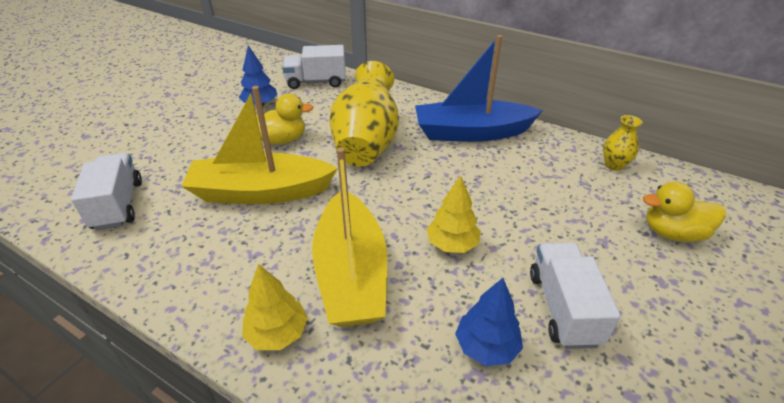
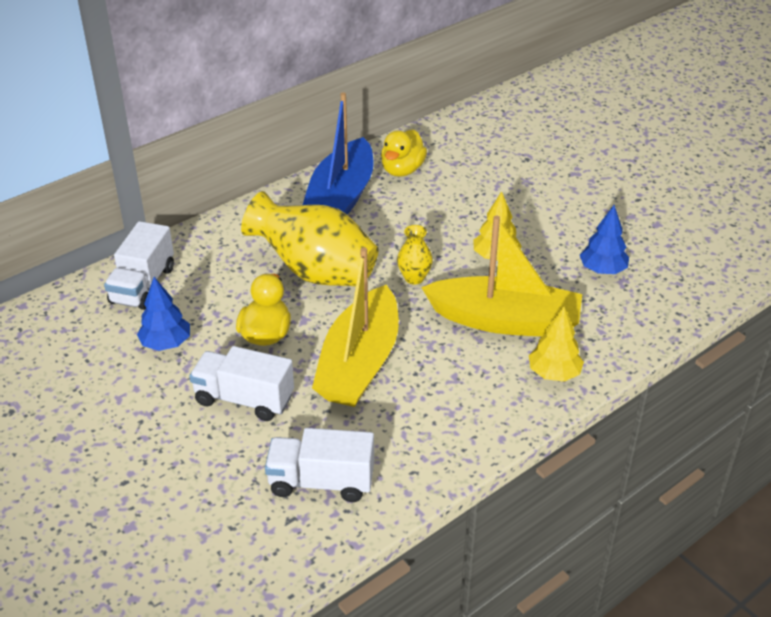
camera: 70 degrees left, 0 degrees up
(563, 308) = (582, 224): white truck -> white truck (244, 399)
(614, 165) = (440, 139): yellow vase -> yellow vase (414, 278)
(672, 233) = (532, 147): yellow duck -> yellow duck (402, 170)

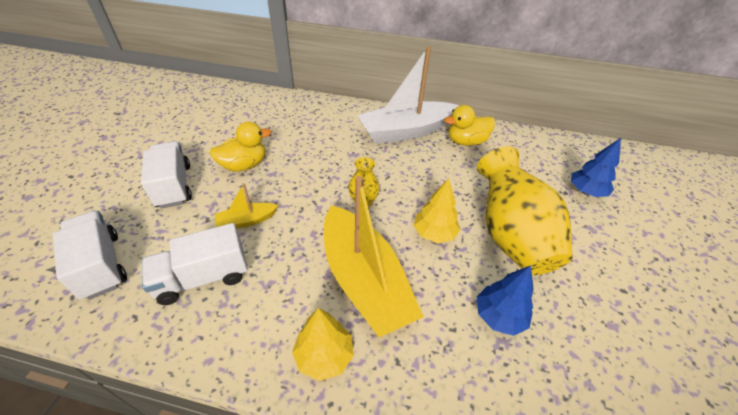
camera: 50 degrees right, 5 degrees up
(143, 285) = (252, 104): white truck -> white truck (203, 277)
(166, 343) = (207, 133): blue tree -> blue tree (586, 191)
(315, 272) = (323, 155): yellow vase -> yellow vase (510, 236)
(341, 198) = (406, 131): blue boat -> white boat
(360, 363) = (247, 221): yellow boat -> yellow boat, size x0.45

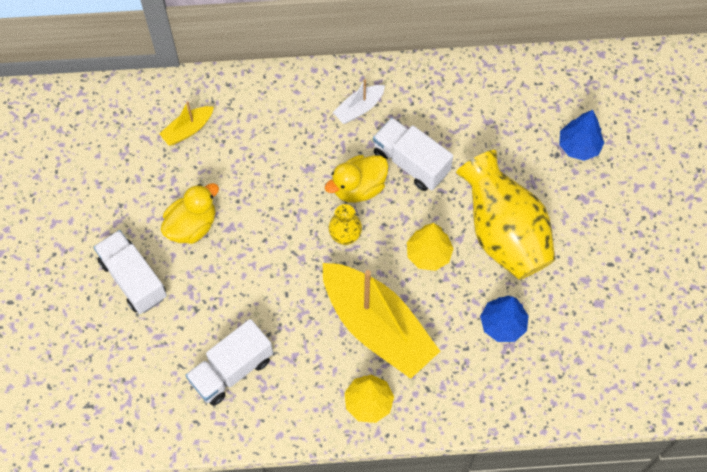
camera: 15 degrees left, 20 degrees up
(101, 265) = (130, 388): white truck -> white truck (411, 163)
(247, 221) = (237, 298): yellow boat -> yellow boat (188, 130)
(406, 131) = (359, 108): white boat -> white boat, size x0.45
(466, 142) = (436, 104): yellow duck -> yellow duck (358, 188)

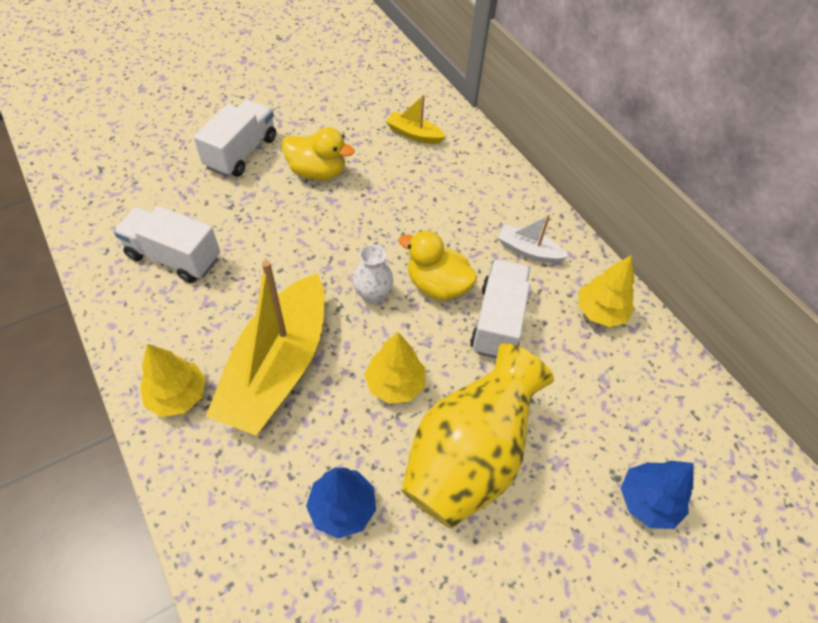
camera: 60 degrees right, 10 degrees down
(345, 236) = (373, 295): yellow vase -> white vase
(436, 92) = (600, 312): none -> yellow tree

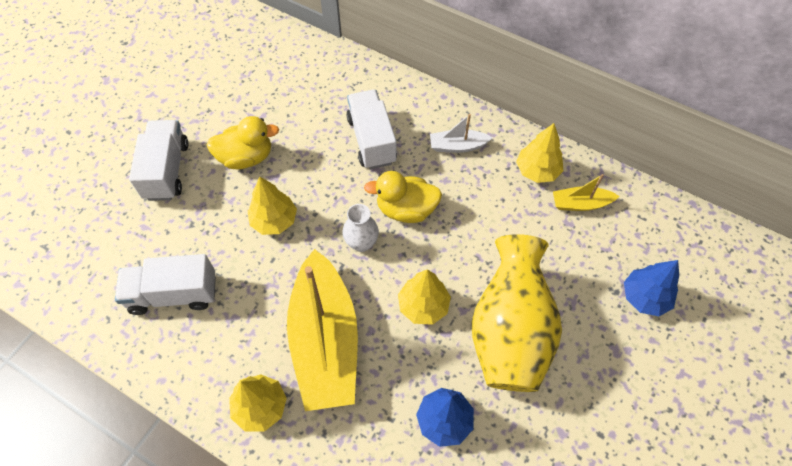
camera: 25 degrees left, 5 degrees up
(305, 237) = (274, 220): none -> yellow tree
(414, 134) = (306, 85): yellow boat -> yellow boat (580, 204)
(498, 321) = (469, 216): white truck -> white truck (372, 140)

